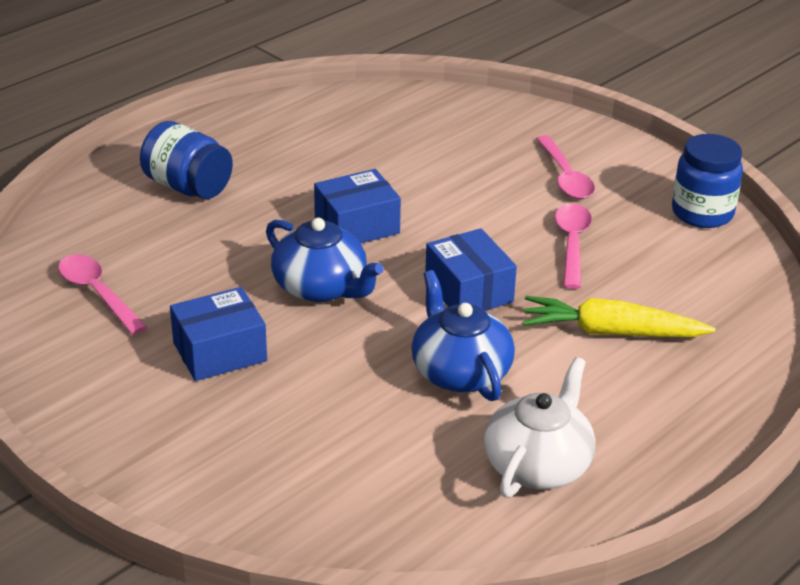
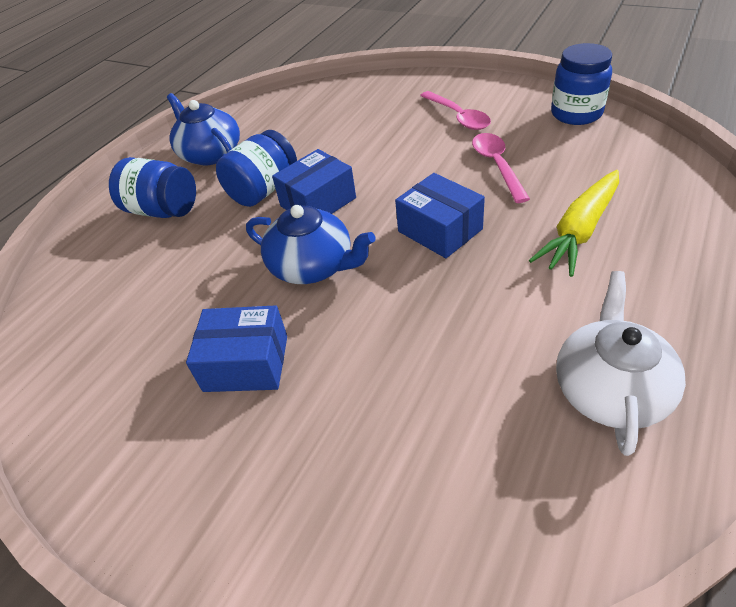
camera: 10 degrees left, 10 degrees up
(97, 293) = (109, 337): pink spoon -> none
(220, 352) = (246, 363): blue box -> blue box turned 45 degrees clockwise
(304, 196) = (263, 190): none -> blue jar
(460, 372) = (477, 311): blue teapot -> blue teapot (210, 154)
(611, 332) = (579, 231): yellow carrot -> yellow carrot turned 45 degrees counterclockwise

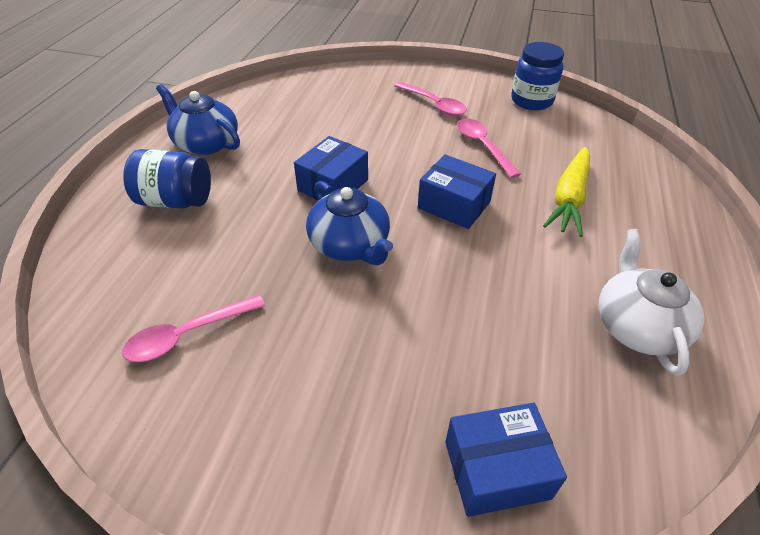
camera: 20 degrees left, 0 degrees up
(128, 343) = (188, 335): none -> pink spoon
(246, 363) = (319, 340): blue box -> blue box (496, 470)
(263, 190) = (275, 176): blue jar -> none
(313, 266) = (350, 244): blue teapot -> blue teapot turned 45 degrees clockwise

